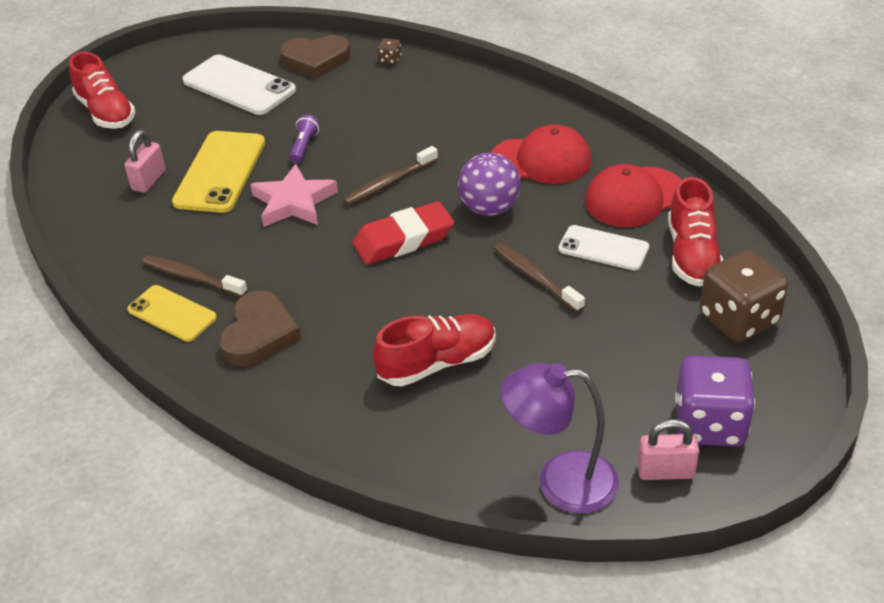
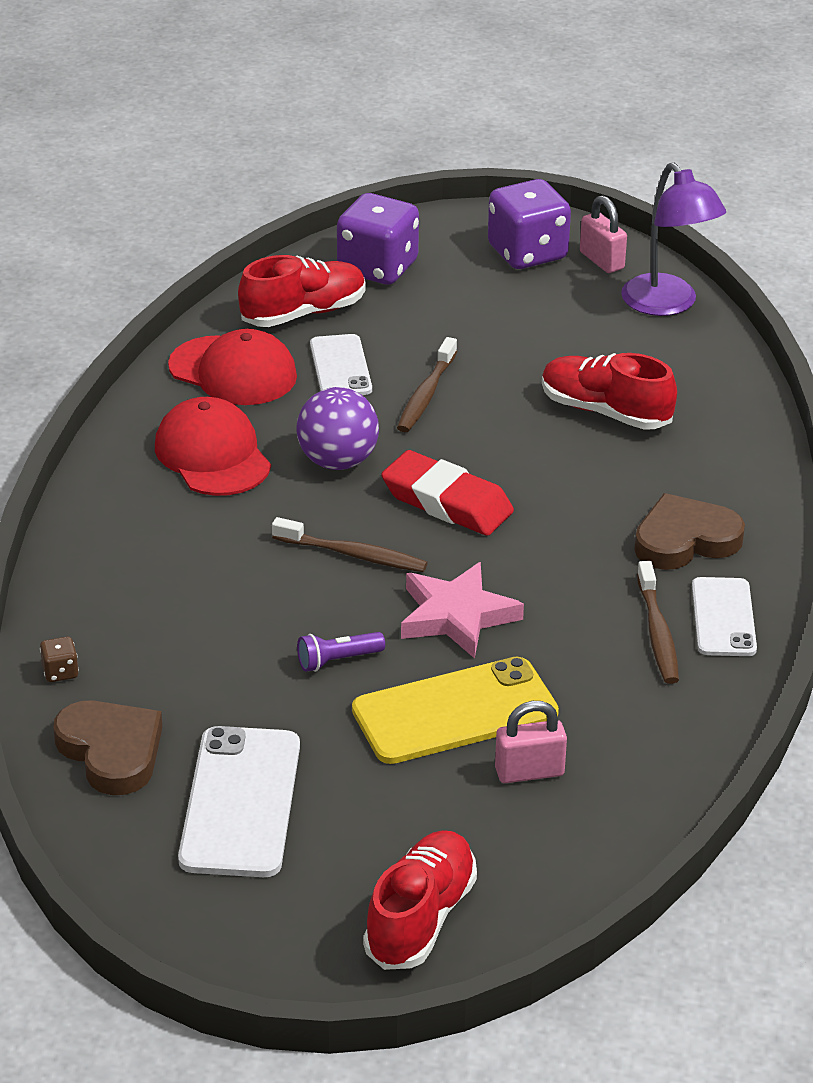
camera: 125 degrees left, 5 degrees down
(172, 313) = (723, 617): yellow phone -> white phone
(738, 319) = (377, 268): brown dice -> purple dice

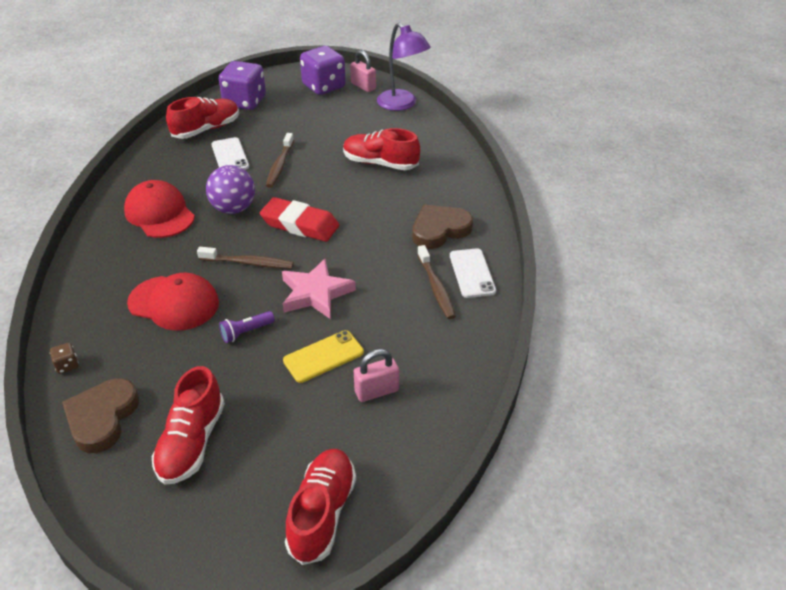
camera: 10 degrees left, 5 degrees up
(111, 751) = (102, 418): brown heart -> brown heart turned 120 degrees counterclockwise
(233, 371) = (169, 165): red cap -> red cap (174, 303)
(241, 802) = (191, 442): white phone -> red shoe
(455, 712) = (323, 356): yellow phone -> yellow phone, size x0.63

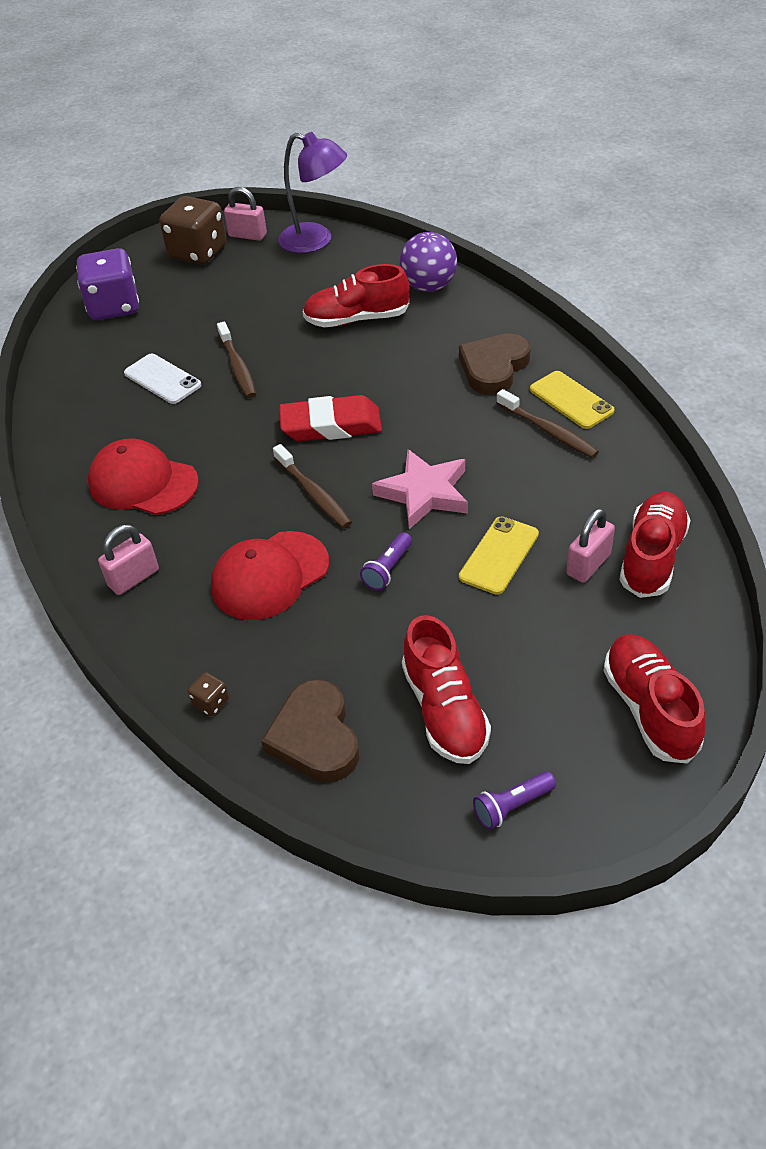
camera: 25 degrees left, 5 degrees up
(100, 269) = (134, 578): none -> pink padlock
(171, 529) = (512, 806): none -> purple flashlight
(174, 303) = (269, 576): red cap -> red cap turned 150 degrees clockwise
(206, 129) = (98, 358): red shoe -> red shoe (652, 557)
(233, 209) = (232, 439): purple ball -> purple ball (429, 286)
(248, 263) = (313, 493): brown toothbrush -> brown toothbrush turned 75 degrees clockwise
(324, 86) = (198, 252): purple dice -> brown dice
(472, 273) = (571, 400): white phone -> yellow phone

